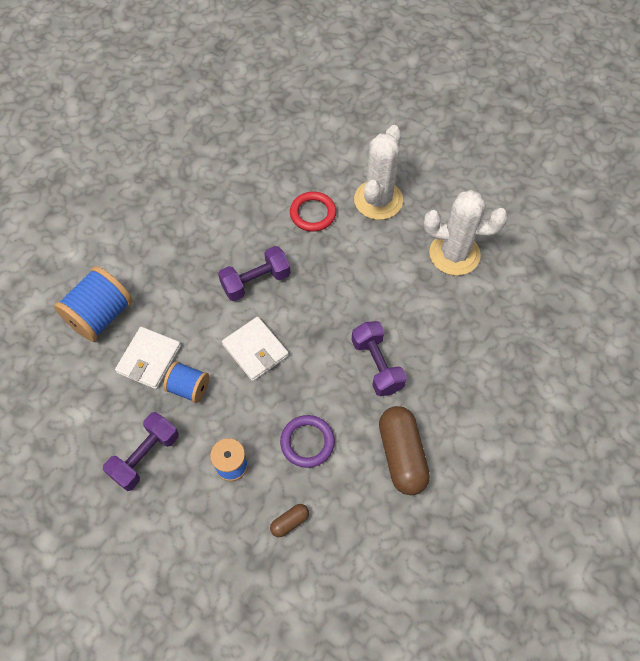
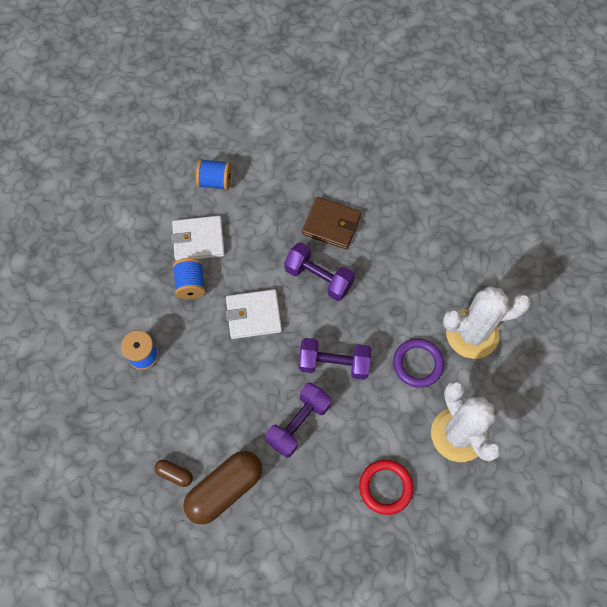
camera: 60 degrees right, 5 degrees up
(100, 316) = (215, 181): blue spool -> blue spool, size x0.60
(145, 456) = (117, 287): purple dumbbell -> purple dumbbell (334, 363)
(213, 246) = (331, 225): none -> brown wallet
(255, 350) = (253, 315): white wallet -> white wallet turned 60 degrees clockwise
(290, 522) = (119, 428): brown capsule -> brown capsule (174, 474)
(307, 442) = (194, 404): purple ring -> purple ring (418, 364)
(313, 213) = (418, 285): red ring -> red ring (385, 487)

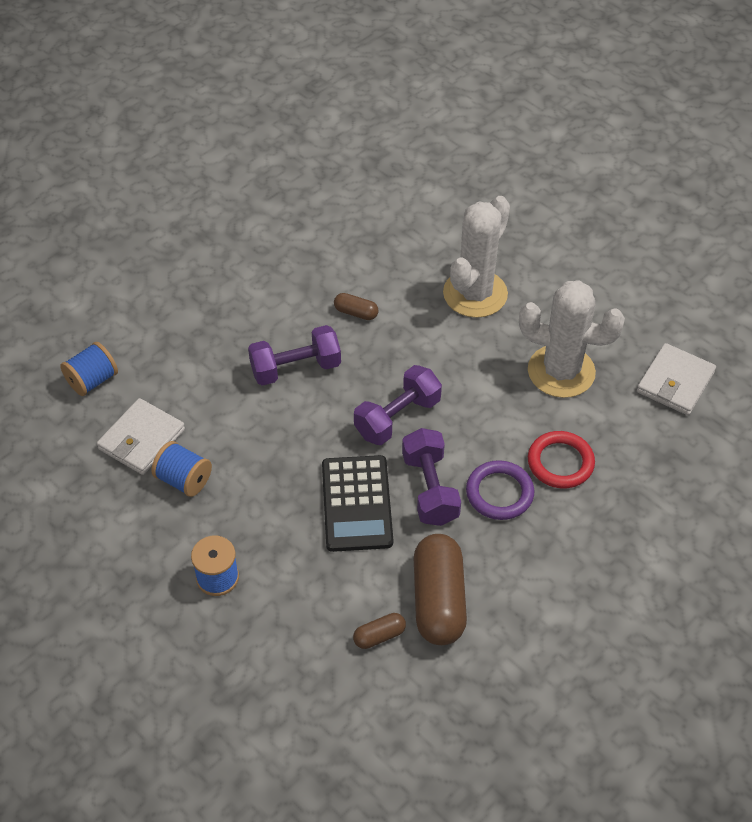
camera: 50 degrees left, 15 degrees down
(253, 315) = (277, 448): white wallet -> white wallet (675, 382)
(253, 390) = (356, 504): none -> black calculator
(331, 225) = (251, 320): brown wallet -> none
(391, 277) = (356, 313): none -> brown capsule
(418, 364) = (463, 353): purple ring -> purple ring (499, 493)

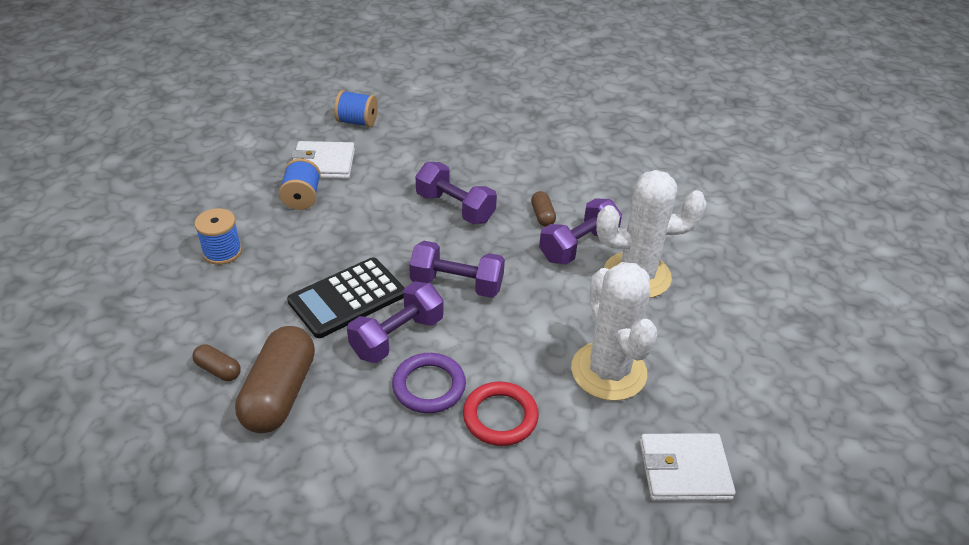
camera: 55 degrees right, 10 degrees down
(413, 310) = (578, 246): none -> purple dumbbell
(438, 600) = (279, 393): brown capsule -> brown capsule turned 45 degrees counterclockwise

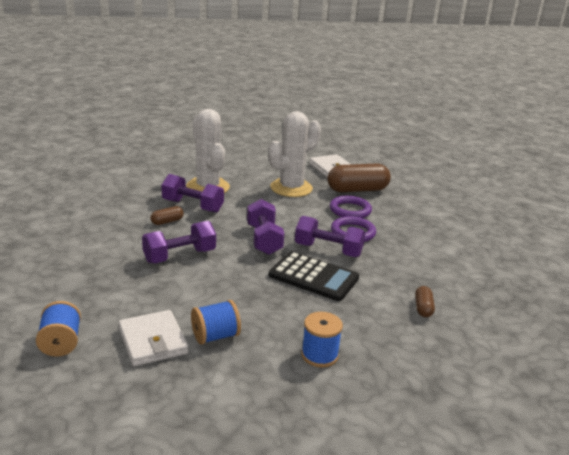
camera: 115 degrees left, 15 degrees down
(279, 393) = (412, 278): brown capsule -> brown capsule (357, 190)
(455, 208) = (179, 256): purple dumbbell -> purple dumbbell turned 45 degrees clockwise
(500, 417) = (350, 210): red ring -> purple ring

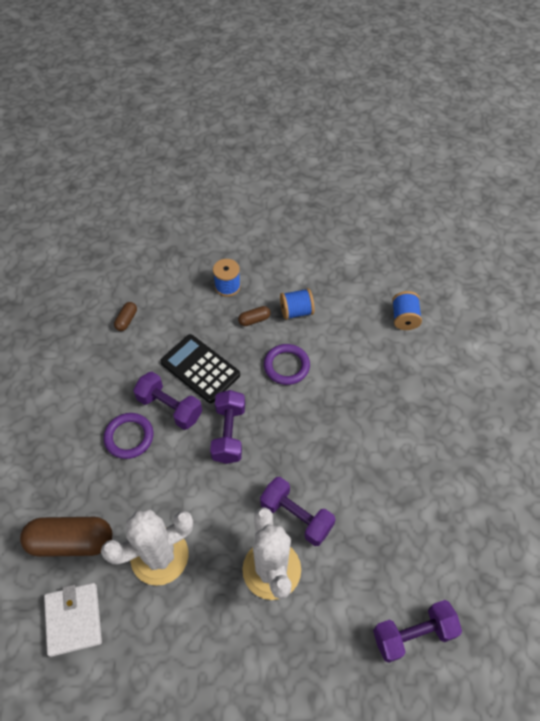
camera: 165 degrees left, 30 degrees up
(153, 341) = (341, 312): white wallet -> none
(167, 221) = (327, 482): brown capsule -> brown capsule (254, 320)
(179, 256) = (317, 414): purple dumbbell -> purple dumbbell (413, 634)
(350, 210) = (108, 486): purple ring -> purple ring (286, 366)

